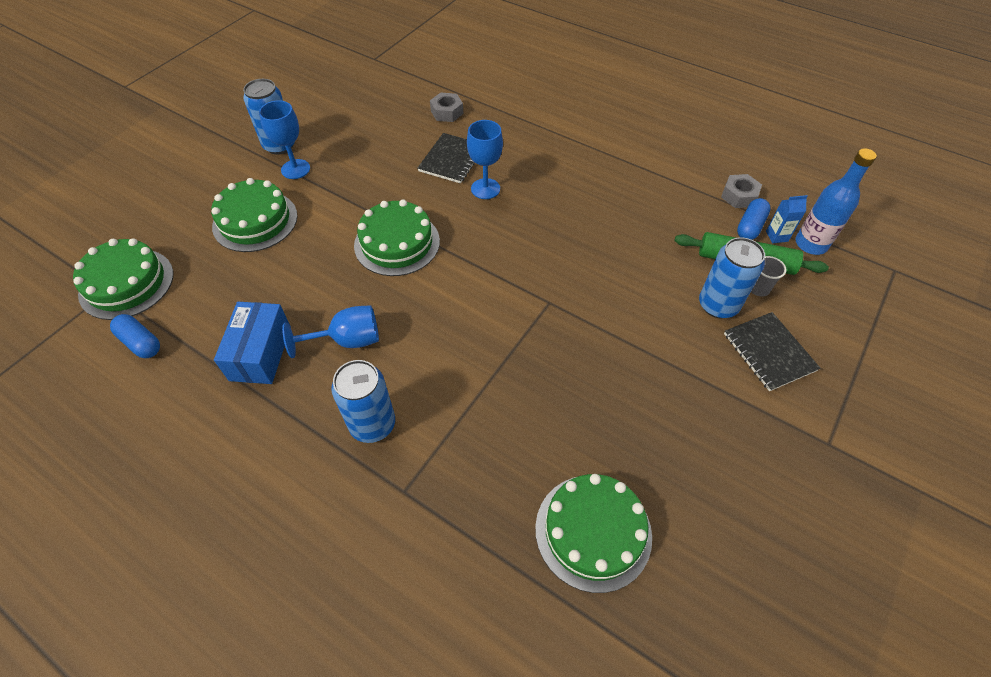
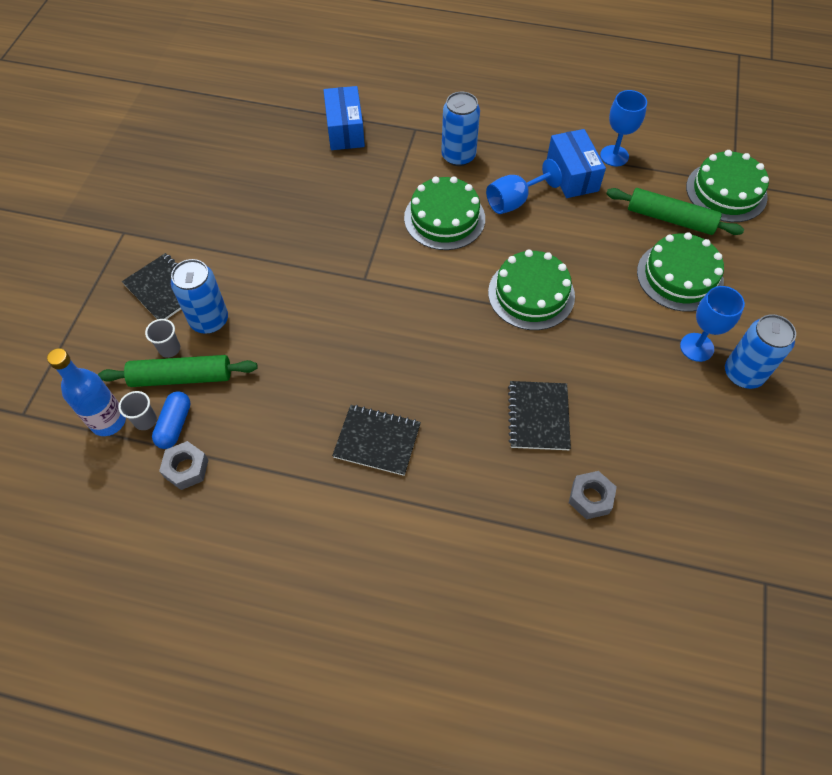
camera: 160 degrees right, 5 degrees up
(141, 342) = (665, 157): blue capsule -> none
(209, 273) = (670, 219): none -> green rolling pin
(485, 189) = (479, 386): blue goblet -> blue goblet (614, 156)
(502, 525) = (345, 130): none -> blue box
(582, 176) = (377, 441): none -> black notebook
(593, 531) = (287, 141): green cake -> green cake (444, 218)
(776, 236) = (145, 420): blue carton -> grey cup

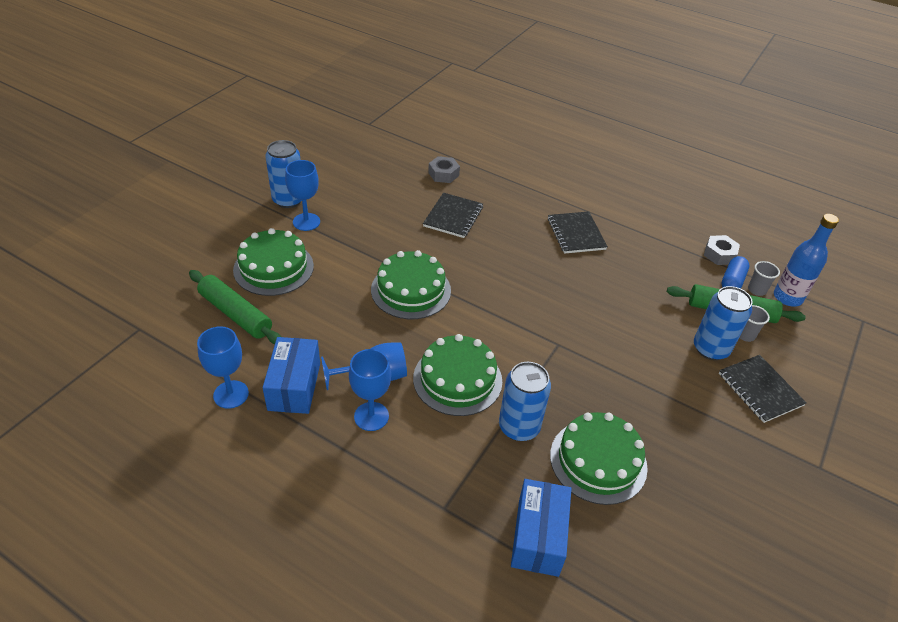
camera: 165 degrees left, 15 degrees down
(377, 441) = (576, 234): black notebook -> black notebook turned 45 degrees clockwise
(458, 156) = (408, 449): blue can -> blue can (519, 427)
(498, 170) = (371, 416): none -> blue goblet
(726, 192) = (156, 322): green cake -> green cake (598, 461)

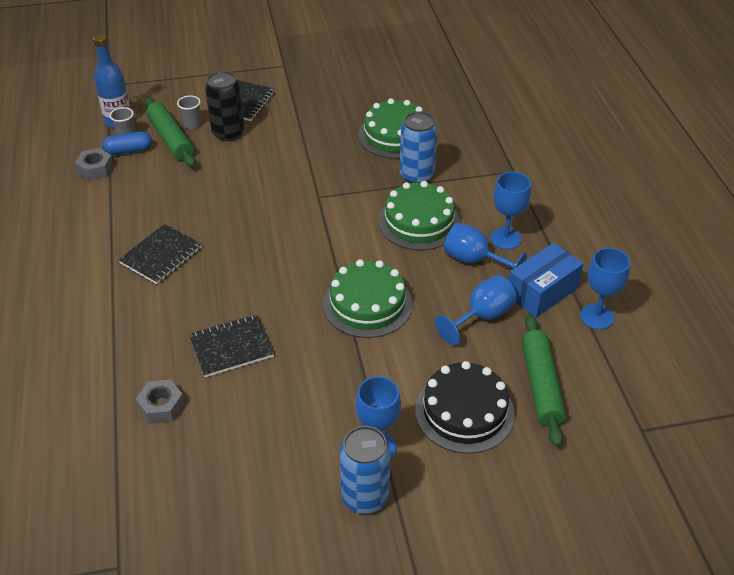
camera: 130 degrees left, 0 degrees up
(273, 268) = (464, 412): green cake -> black cake
(322, 334) = (482, 316): none -> blue goblet
(538, 537) = (476, 132): blue box -> none
(710, 348) = (228, 133): blue can -> black can

